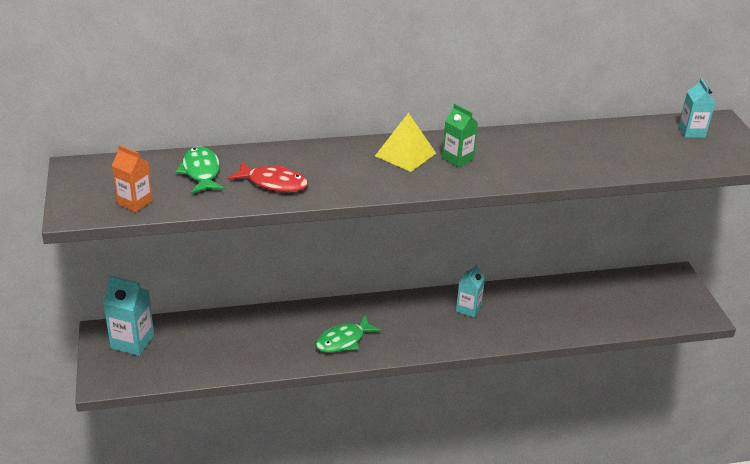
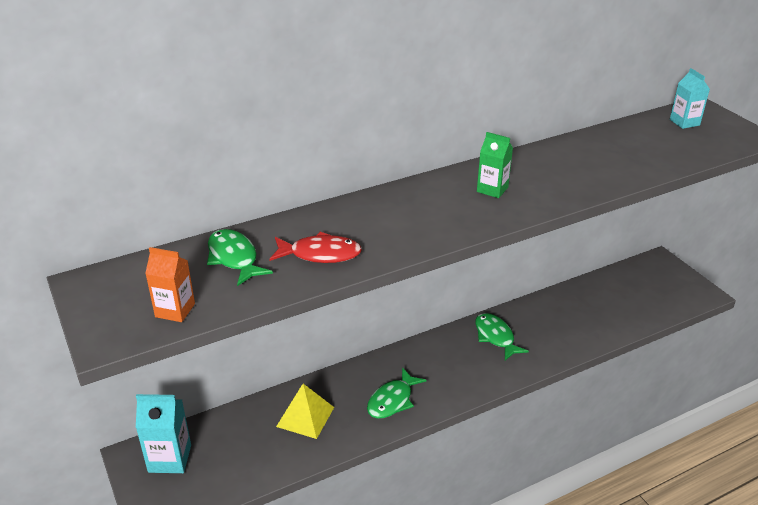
camera: 15 degrees left, 0 degrees up
(405, 154) = (438, 195): yellow pyramid -> yellow pyramid (305, 416)
(468, 308) = (495, 337): turquoise carton -> green fish

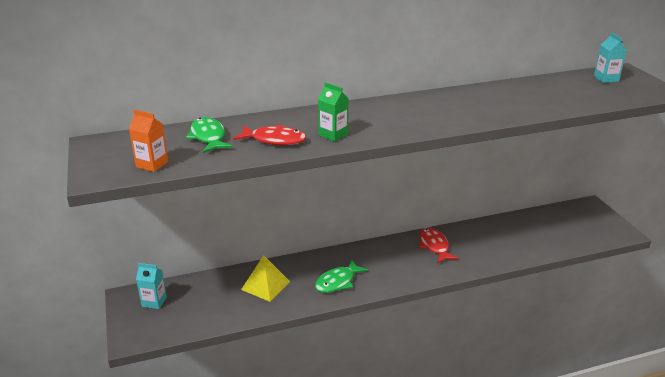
camera: 10 degrees right, 5 degrees down
(170, 458) = (154, 302): turquoise carton -> turquoise carton, size x0.66
(492, 189) = (426, 110): green carton -> green carton (333, 135)
(495, 337) = (434, 246): green fish -> red fish

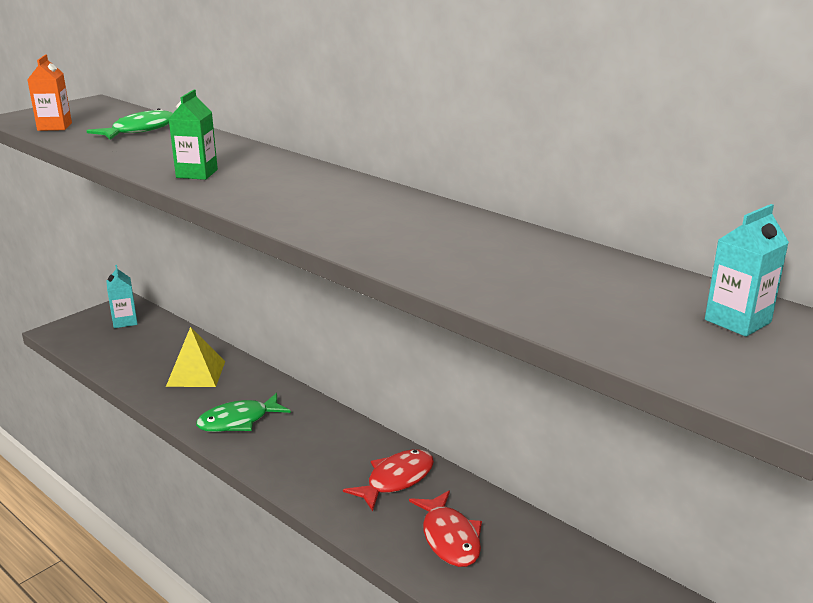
camera: 60 degrees right, 5 degrees down
(274, 140) = (155, 153): red fish -> red fish (449, 538)
(337, 282) = (238, 421): green fish -> green fish turned 45 degrees counterclockwise

